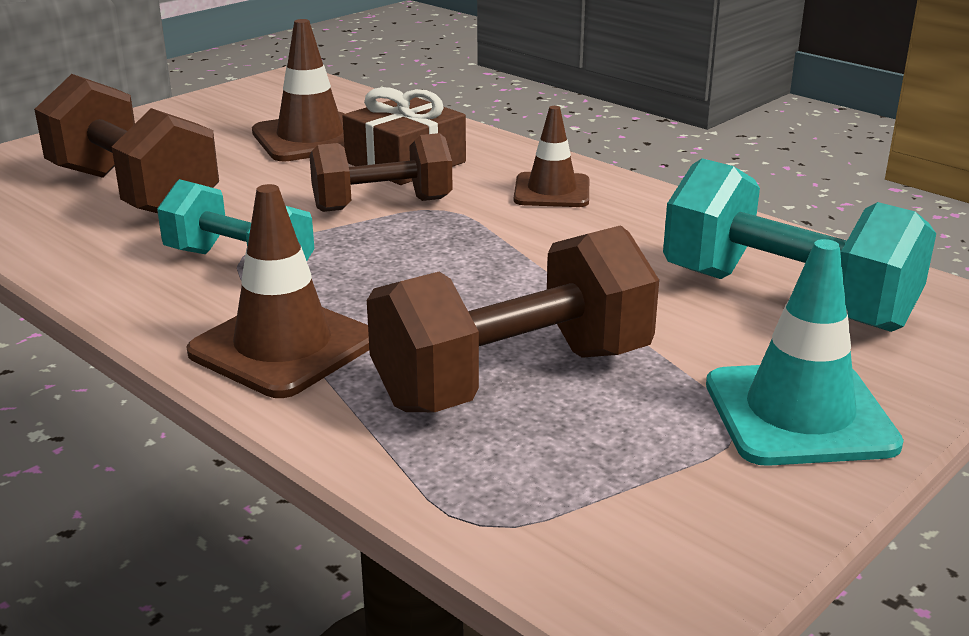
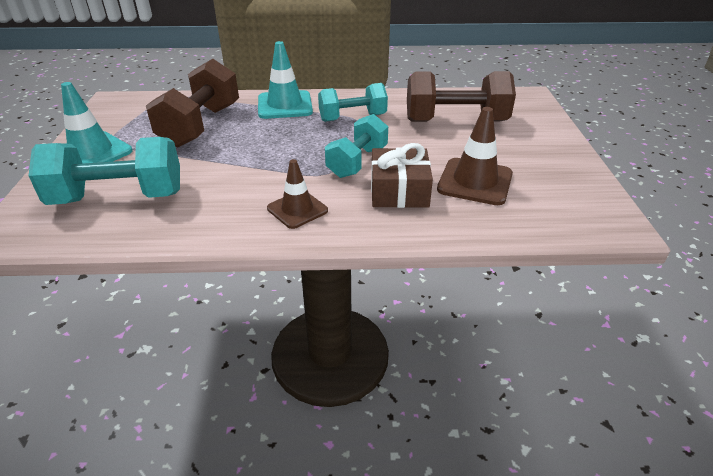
camera: 135 degrees right, 10 degrees up
(283, 347) = (285, 105): brown traffic cone -> turquoise traffic cone
(382, 205) = (357, 162): brown dumbbell -> turquoise dumbbell

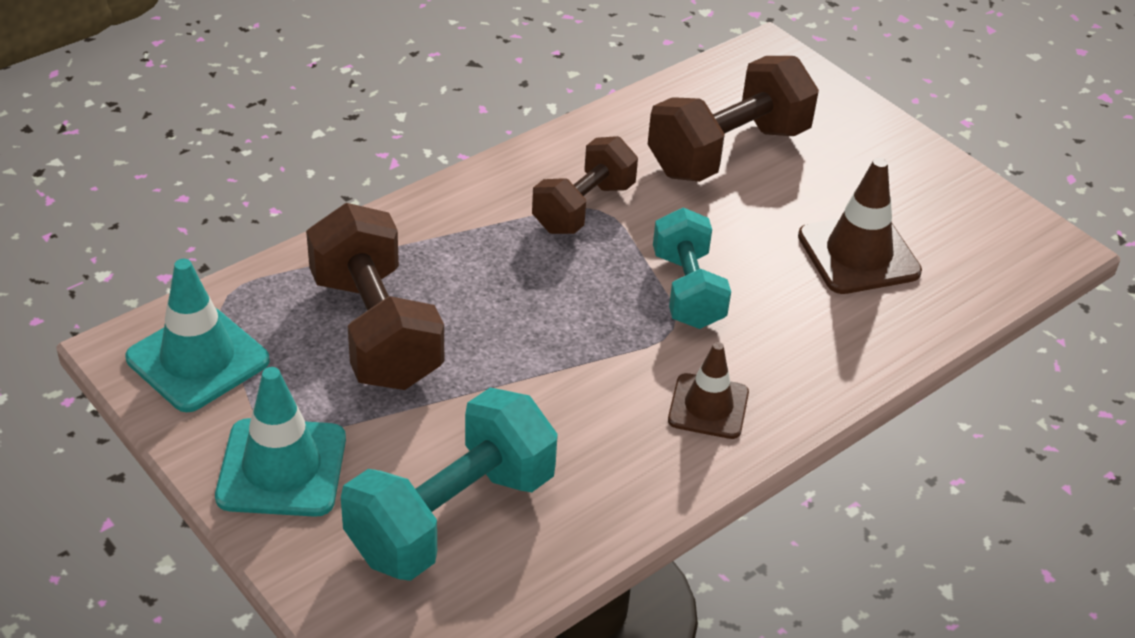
camera: 40 degrees left, 5 degrees up
(285, 105) = (450, 226): turquoise traffic cone -> turquoise traffic cone (198, 359)
(352, 118) = (583, 208): turquoise dumbbell -> brown dumbbell
(399, 191) = (791, 314): brown gift -> none

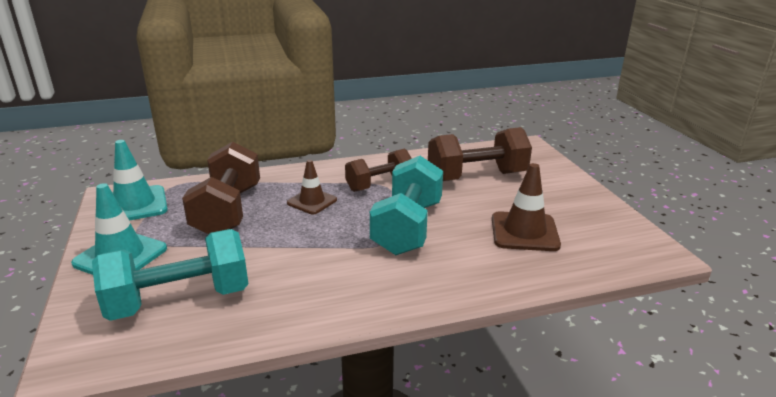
camera: 25 degrees right, 15 degrees down
(687, 290) = (407, 228): turquoise dumbbell -> turquoise dumbbell, size x1.51
(708, 406) = (375, 283): brown traffic cone -> brown traffic cone (312, 201)

